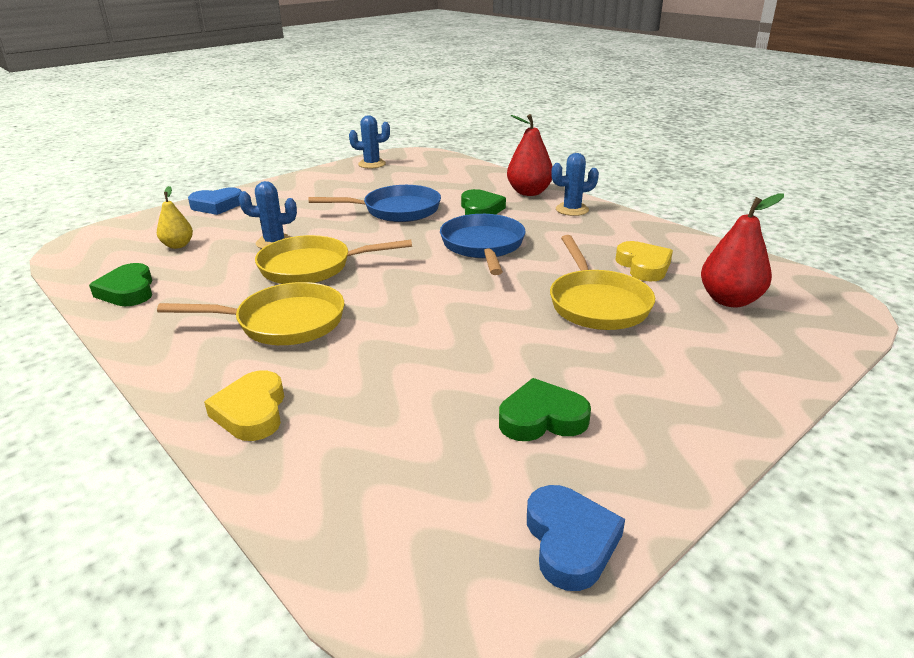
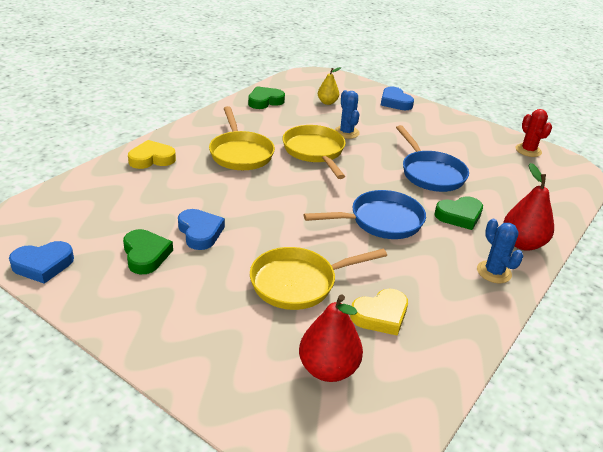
camera: 75 degrees right, 5 degrees up
(372, 164) = (528, 150): blue cactus -> red cactus
(489, 367) = (200, 232): none -> blue heart

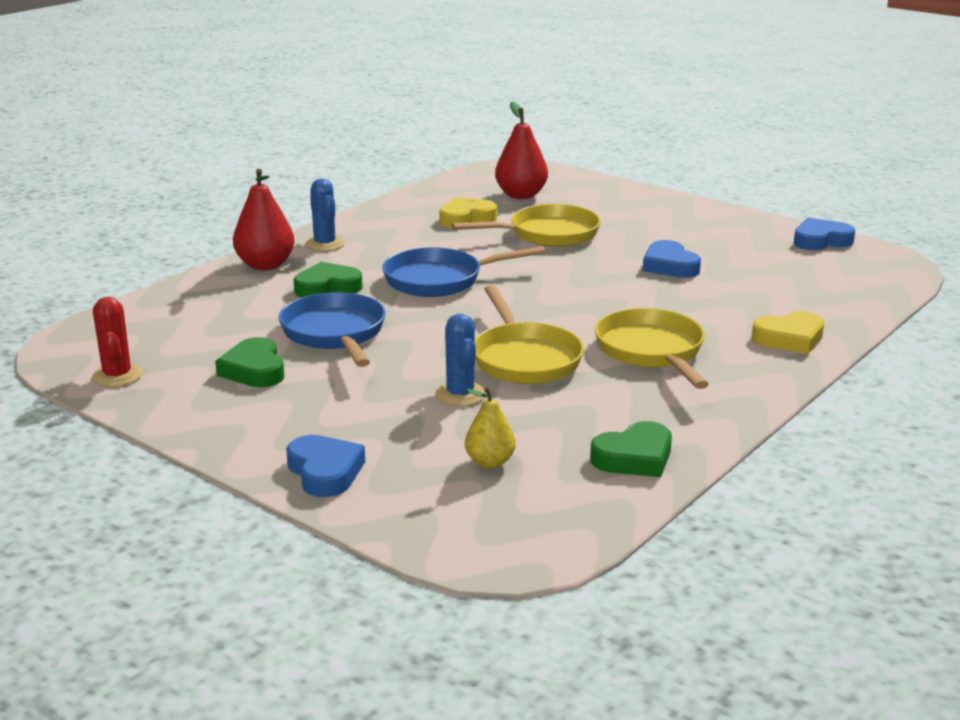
camera: 175 degrees left, 10 degrees down
(146, 255) = (720, 249): green heart -> green heart (254, 370)

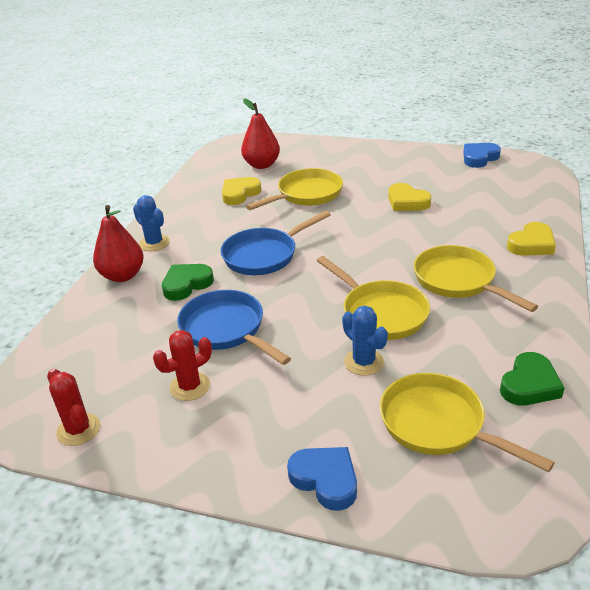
camera: 20 degrees left, 10 degrees up
(254, 370) = (190, 386): green heart -> red cactus
(490, 462) = (438, 424): yellow pear -> yellow pan
(669, 266) = (407, 202): blue heart -> yellow heart

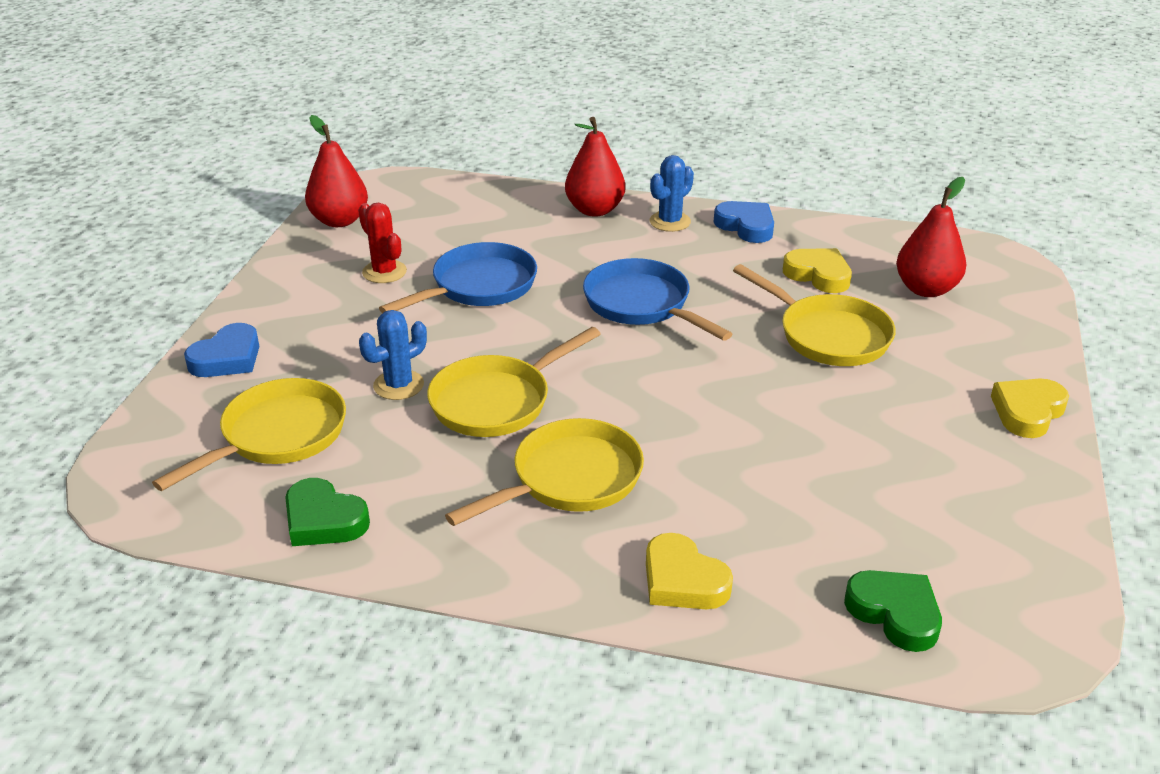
camera: 85 degrees right, 0 degrees up
(78, 429) = (339, 220): red cactus -> red pear
(186, 284) = (573, 253): green heart -> green heart (895, 613)
(407, 202) = (821, 441): yellow heart -> yellow heart (1027, 412)
(479, 158) = (1044, 556): blue heart -> blue heart (746, 226)

